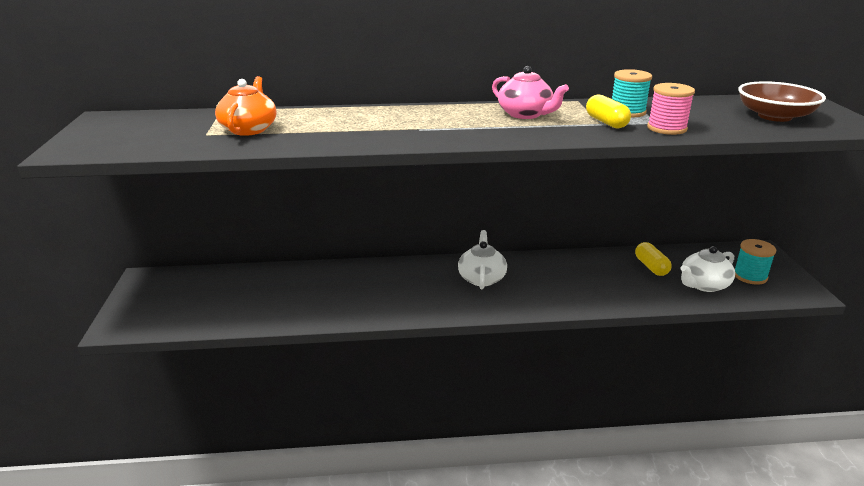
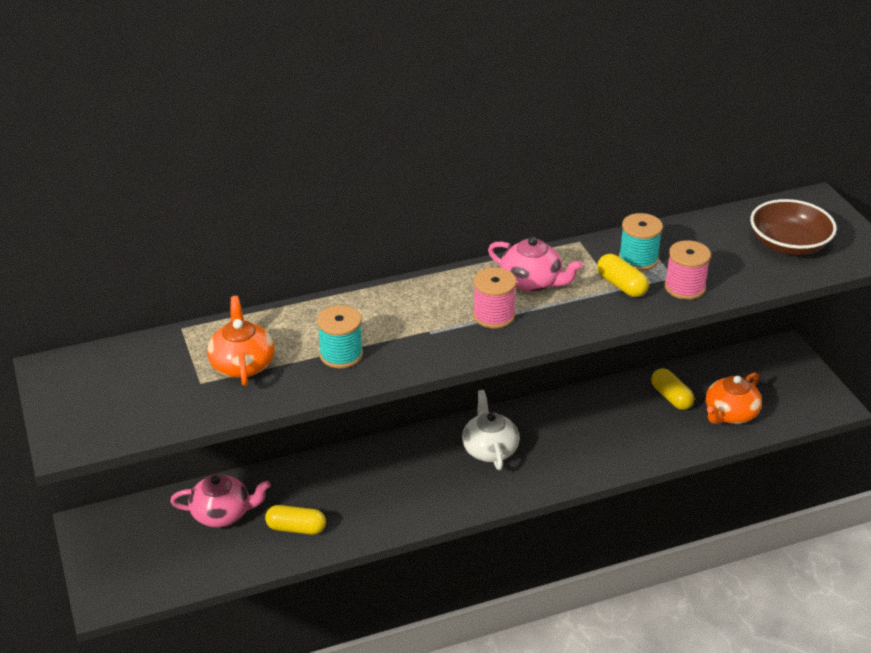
camera: 15 degrees left, 10 degrees up
(246, 286) = (222, 513): none -> pink teapot
(297, 305) = (296, 528): none -> yellow capsule
(481, 126) = (494, 315): none -> pink spool
(703, 285) = (730, 414): white teapot -> orange teapot
(750, 276) = (776, 392): turquoise spool -> turquoise spool (341, 354)

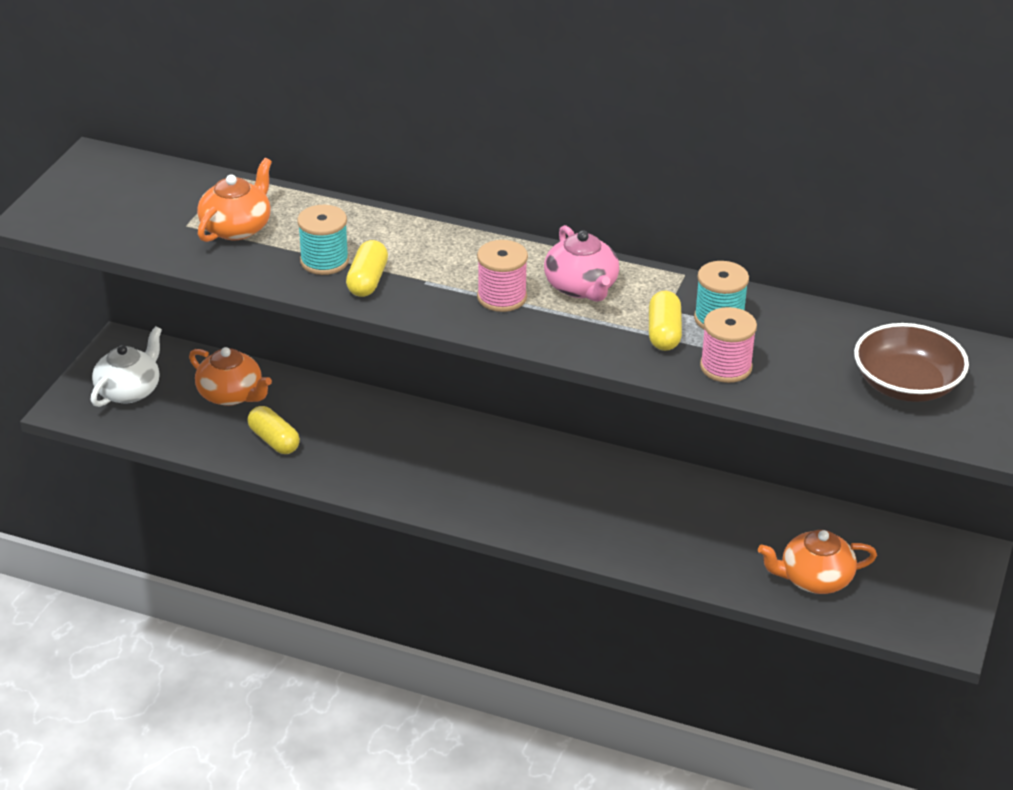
camera: 40 degrees right, 0 degrees up
(222, 513) = (231, 395): pink teapot -> orange teapot
(489, 449) = (525, 473): white teapot -> white teapot (129, 390)
(671, 397) = (772, 529): yellow capsule -> yellow capsule (367, 281)

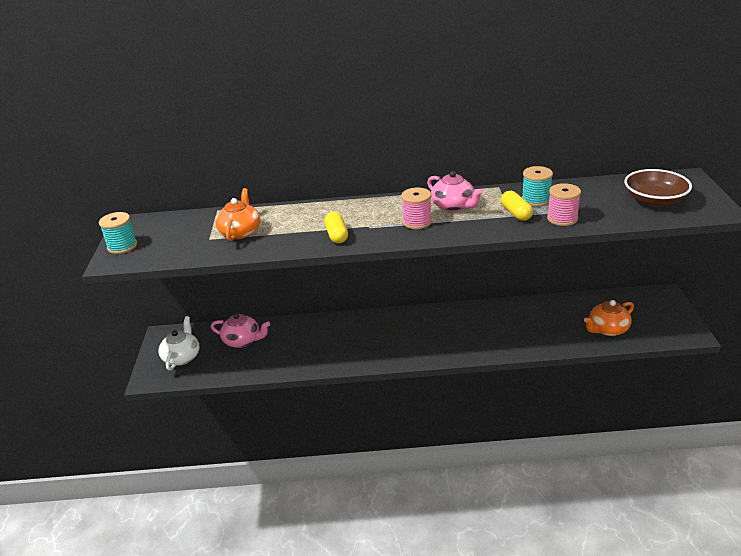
camera: 20 degrees left, 5 degrees down
(231, 395) = (242, 341): orange teapot -> pink teapot
(274, 440) = (282, 356): yellow capsule -> none
(324, 261) = (304, 233): turquoise spool -> turquoise spool (122, 246)

